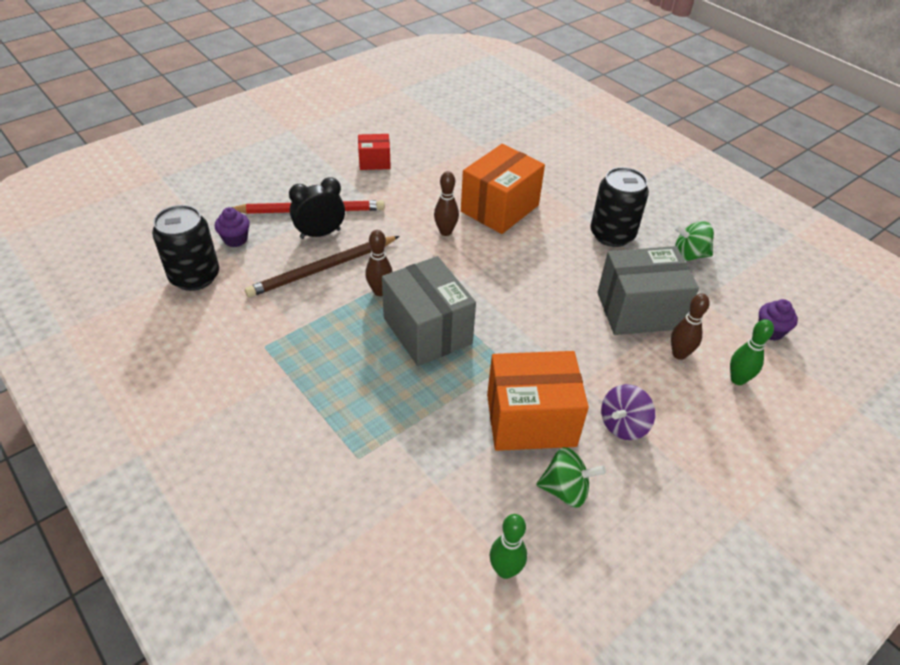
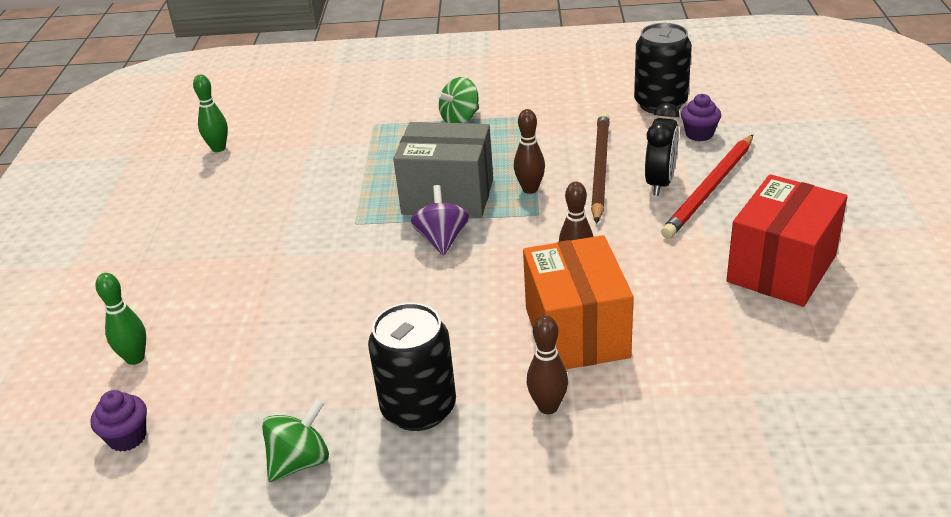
camera: 135 degrees right, 10 degrees down
(374, 162) = (781, 268): red box -> red box, size x1.92
(531, 420) = (290, 209): orange box -> none
(565, 490) = (220, 196): green spinning top -> green spinning top (460, 119)
(623, 425) = (214, 254): purple spinning top -> purple spinning top (442, 239)
(639, 310) = (292, 347): grey box -> none
(679, 354) = (212, 338): brown bowling pin -> brown bowling pin (548, 407)

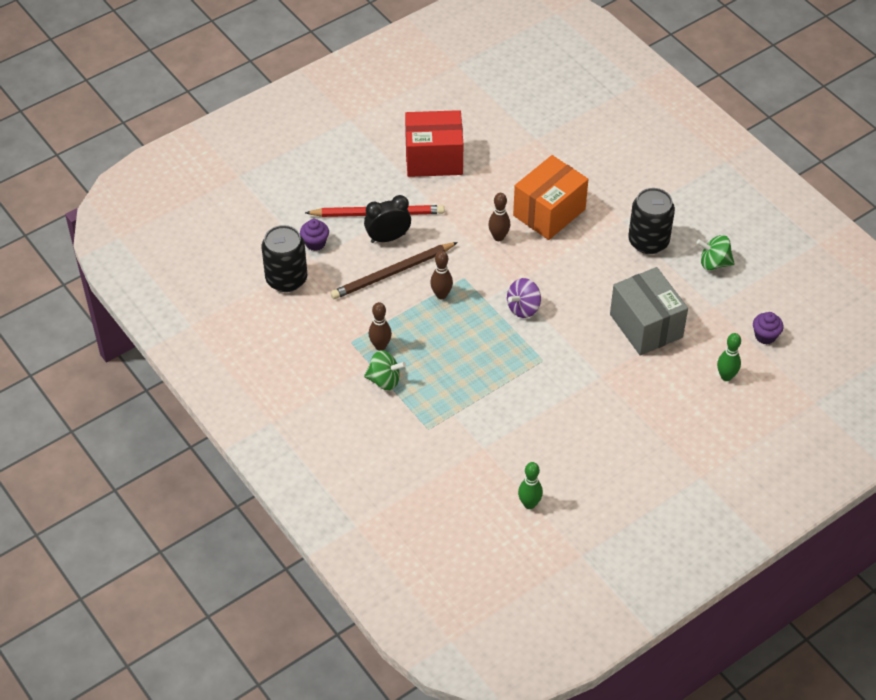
camera: 130 degrees left, 15 degrees up
(448, 196) = (480, 331): grey box -> grey box (646, 326)
(548, 407) = (605, 198): brown bowling pin -> brown bowling pin (380, 346)

